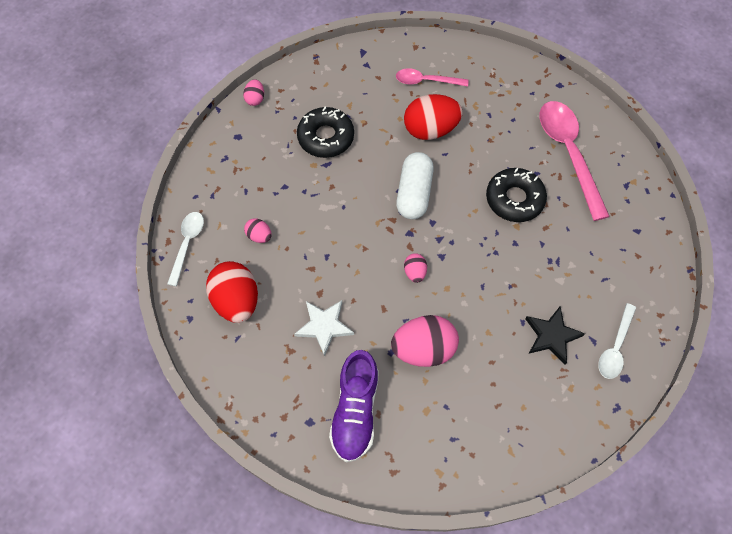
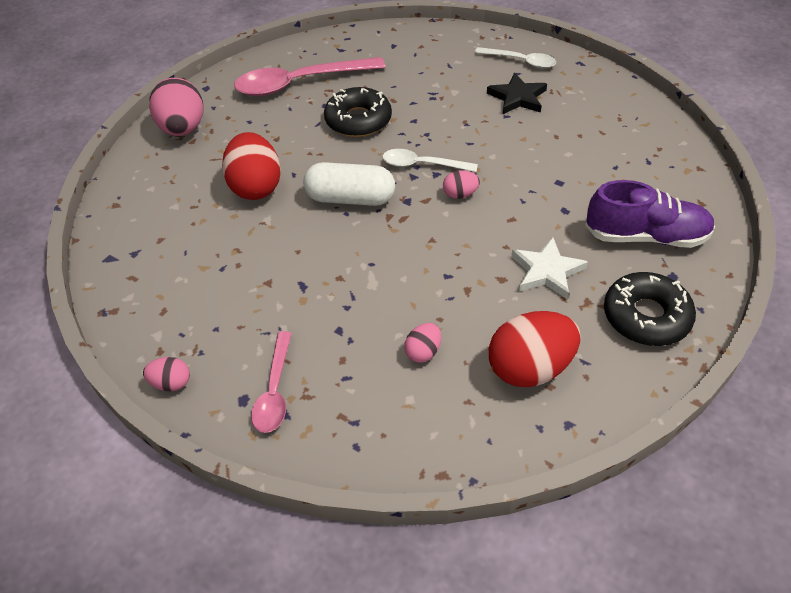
camera: 90 degrees left, 15 degrees down
(187, 244) = (444, 445): white spoon -> white spoon (422, 165)
(326, 137) = (256, 289): black donut -> black donut (646, 316)
(423, 349) = (555, 185): pink egg -> pink egg (183, 129)
(426, 81) = (177, 193): pink spoon -> pink spoon (274, 391)

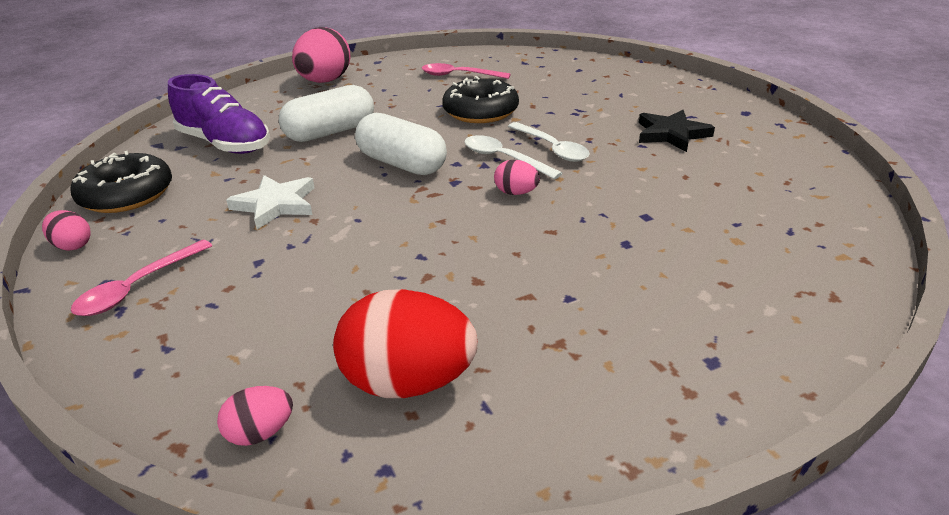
camera: 30 degrees right, 15 degrees down
(256, 187) = (330, 132): red egg -> white capsule
(299, 83) = (458, 75): pink spoon -> pink spoon, size x0.56
(423, 352) = (312, 314): pink egg -> pink egg (261, 433)
(521, 61) = (706, 108): white spoon -> white spoon (552, 148)
(547, 271) = (540, 292): white star -> white star (276, 204)
(646, 236) = (712, 304): purple shoe -> purple shoe (225, 144)
(646, 316) = (625, 392): black donut -> black donut (127, 194)

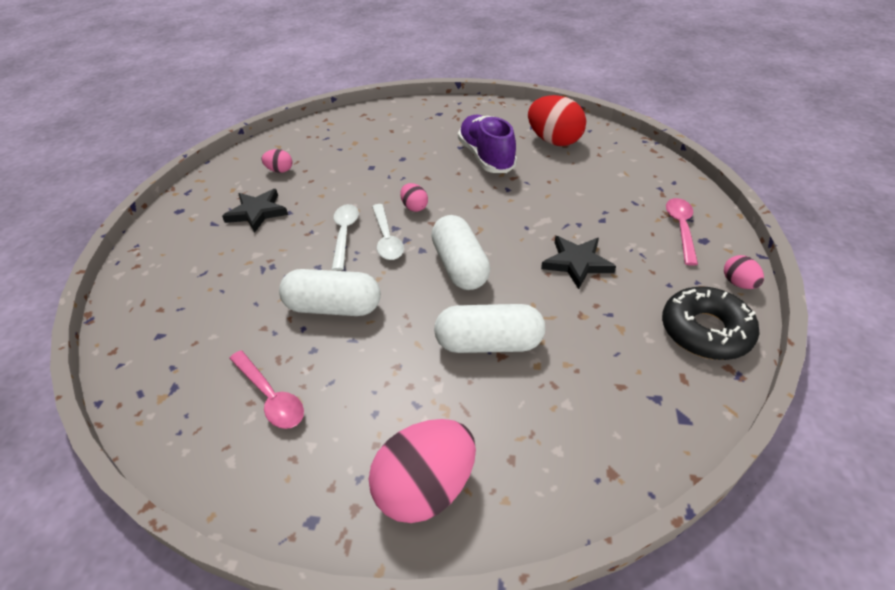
camera: 145 degrees left, 10 degrees up
(137, 287) = (681, 228): pink spoon -> pink spoon turned 60 degrees counterclockwise
(225, 144) = (603, 376): purple shoe -> purple shoe (486, 157)
(261, 433) = (619, 144): pink egg -> pink egg (280, 170)
(276, 204) = (576, 263): white star -> black star
(480, 111) = (333, 307): black donut -> white capsule

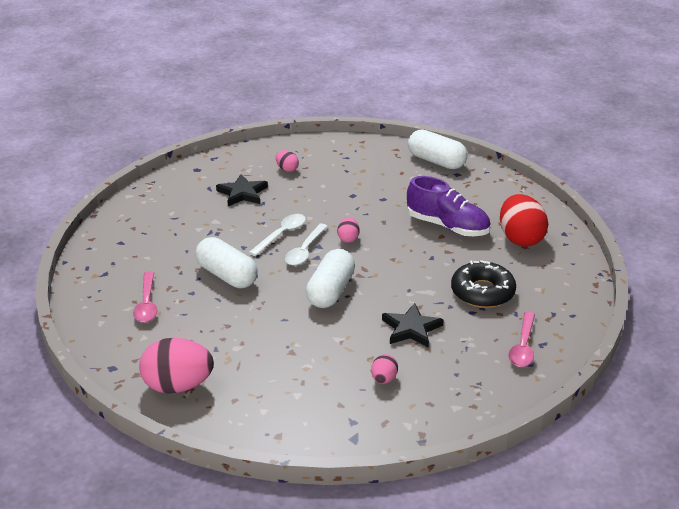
camera: 35 degrees right, 10 degrees down
(486, 157) = (447, 226): purple shoe -> purple shoe turned 105 degrees clockwise
(489, 343) = (292, 342): white capsule -> white capsule (436, 161)
(681, 228) = (523, 347): pink spoon -> pink spoon turned 150 degrees clockwise
(705, 331) = (438, 409): black donut -> black donut (482, 292)
(738, 283) = (507, 399): pink egg -> pink egg (384, 379)

